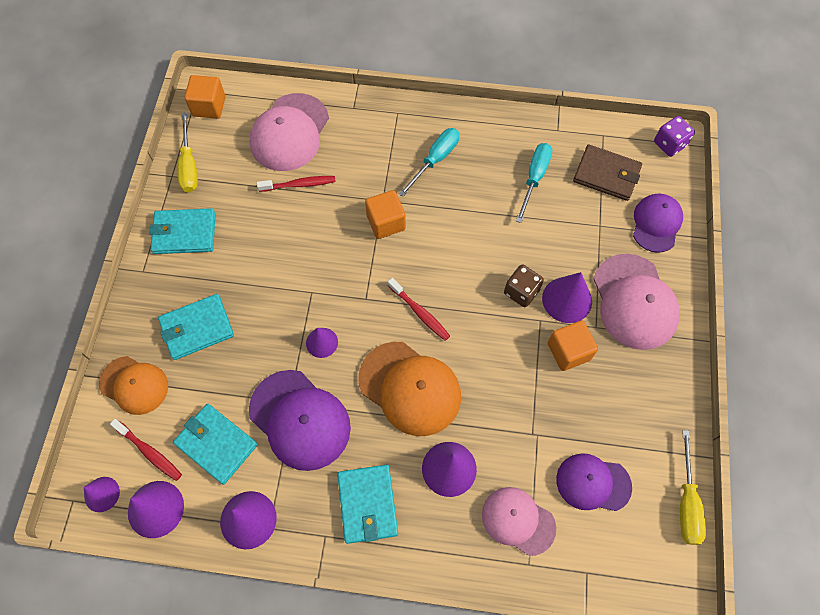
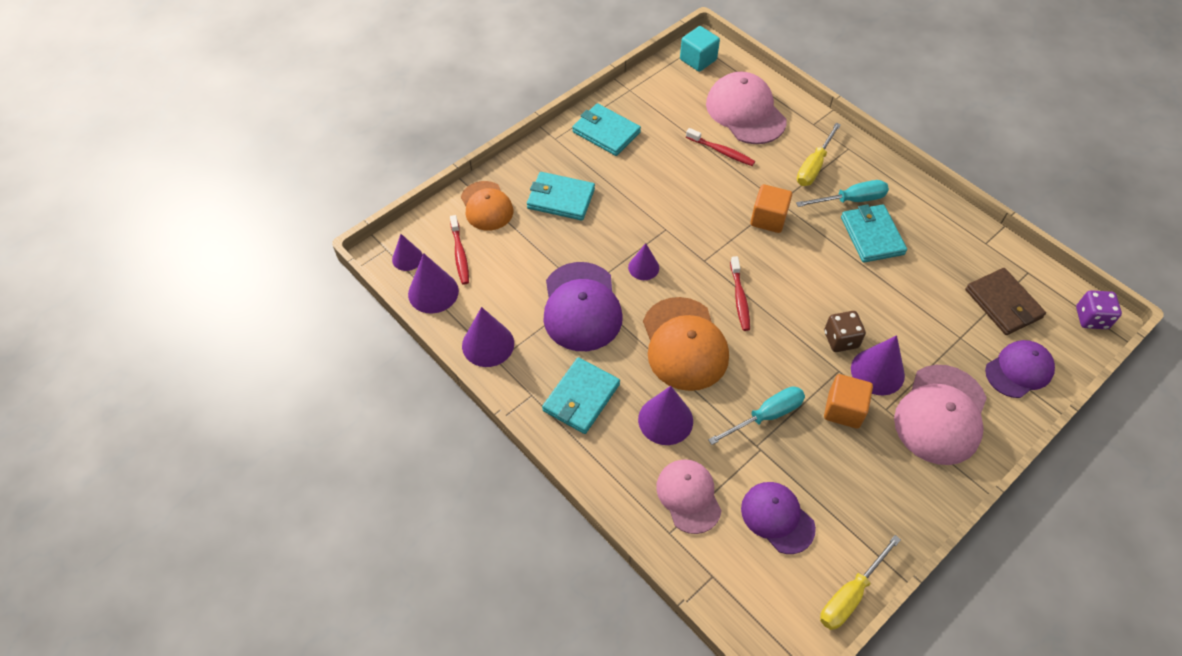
camera: 40 degrees right, 10 degrees down
(189, 166) = (648, 90): yellow screwdriver -> yellow screwdriver (814, 166)
(209, 106) = (698, 60): orange cube -> turquoise cube
(216, 444) = (509, 281): turquoise wallet -> turquoise wallet (872, 235)
(289, 132) = (745, 112): pink cap -> pink cap turned 90 degrees clockwise
(534, 178) = (929, 265): turquoise screwdriver -> turquoise screwdriver (766, 416)

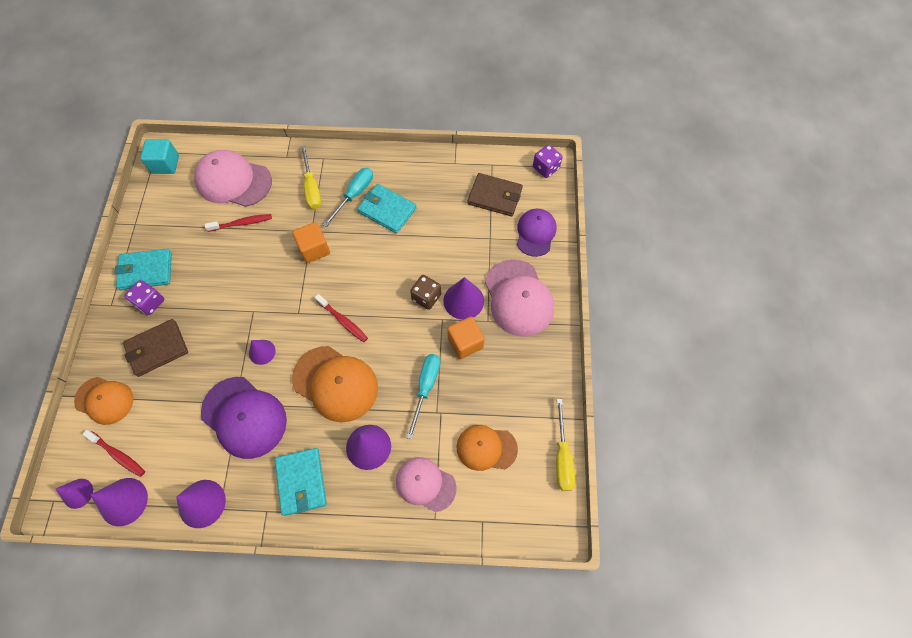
camera: 45 degrees left, 10 degrees up
(560, 198) = (157, 349): turquoise wallet -> brown wallet
(587, 159) = (150, 302): none -> purple dice
(777, 518) = (486, 448): purple cap -> orange cap

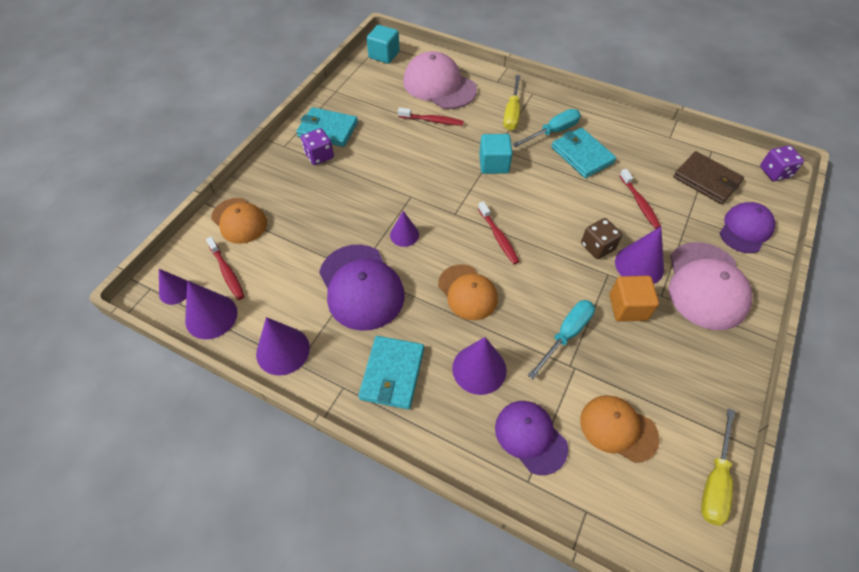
camera: 25 degrees right, 10 degrees down
(157, 349) = (307, 195): brown wallet -> none
(314, 249) = (494, 164): orange cube -> turquoise cube
(335, 383) = (467, 292): orange cap -> orange cap, size x0.65
(425, 484) = (530, 437): pink cap -> purple cap
(448, 240) = (639, 203): none -> red toothbrush

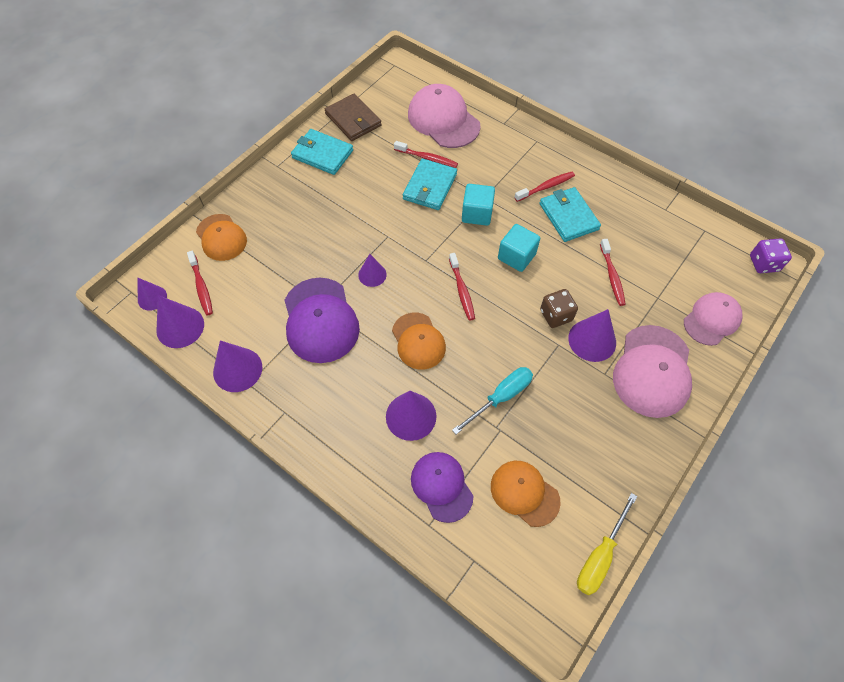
camera: 10 degrees right, 5 degrees up
(319, 156) = (309, 181): purple dice -> none
(384, 55) = (395, 78): turquoise cube -> turquoise cube (516, 256)
(392, 374) = (330, 407): turquoise wallet -> turquoise wallet (430, 187)
(512, 113) = (509, 161): yellow screwdriver -> none
(553, 132) = (546, 187): turquoise screwdriver -> red toothbrush
(628, 307) = (568, 380): orange cube -> none
(706, 180) = (689, 261): brown wallet -> brown wallet (353, 120)
(745, 229) = (712, 320): purple cap -> pink cap

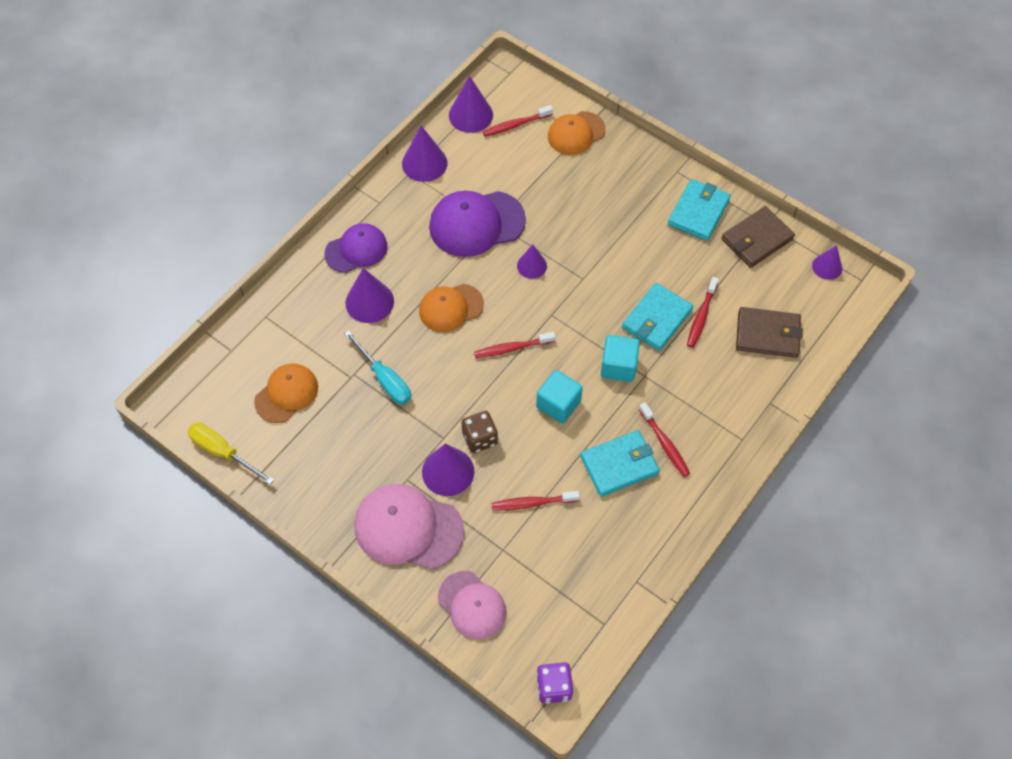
camera: 90 degrees right, 0 degrees up
(152, 298) = (503, 89): purple cone -> purple cone (827, 267)
(430, 187) = (656, 319): turquoise wallet -> turquoise wallet turned 75 degrees counterclockwise
(441, 486) = (299, 326): purple cap -> purple cap (356, 250)
(443, 120) = (767, 334): pink cap -> brown wallet

